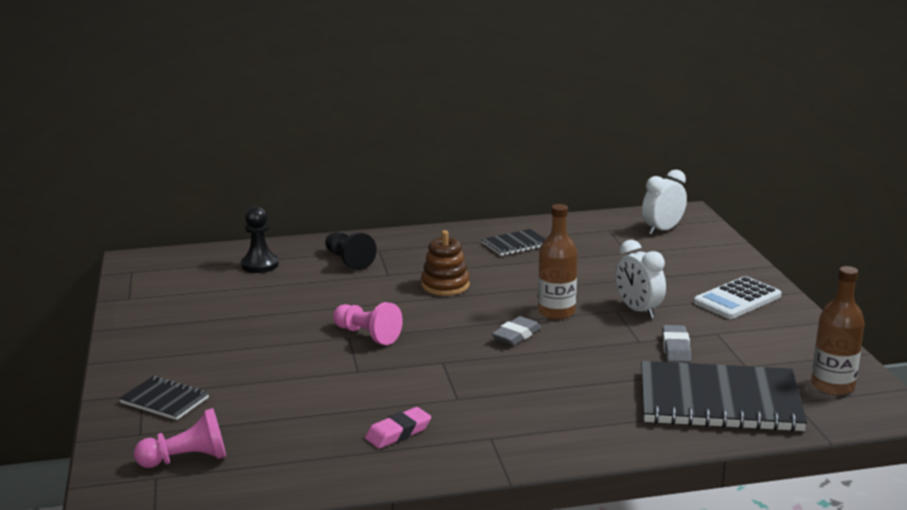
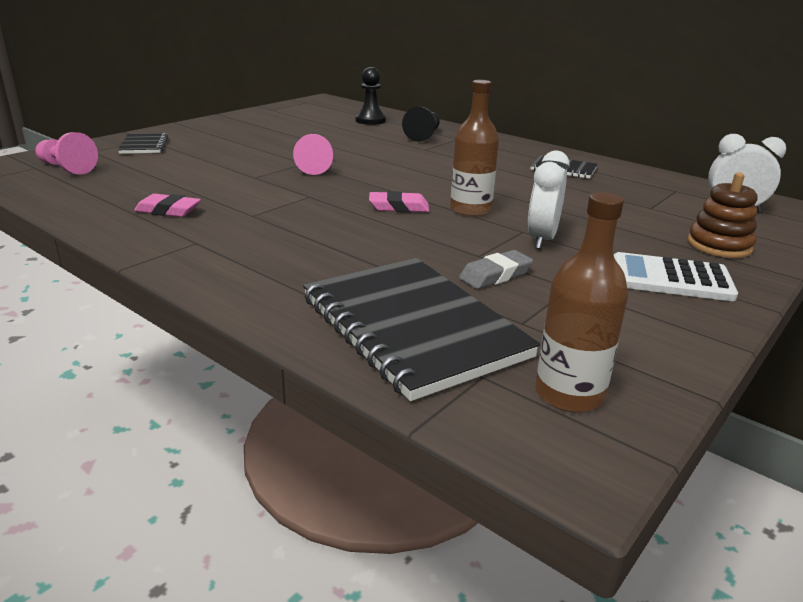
camera: 50 degrees right, 5 degrees up
(445, 285) = (441, 167): brown stacking toy -> brown stacking toy (719, 245)
(516, 335) = (399, 207): grey eraser -> pink eraser

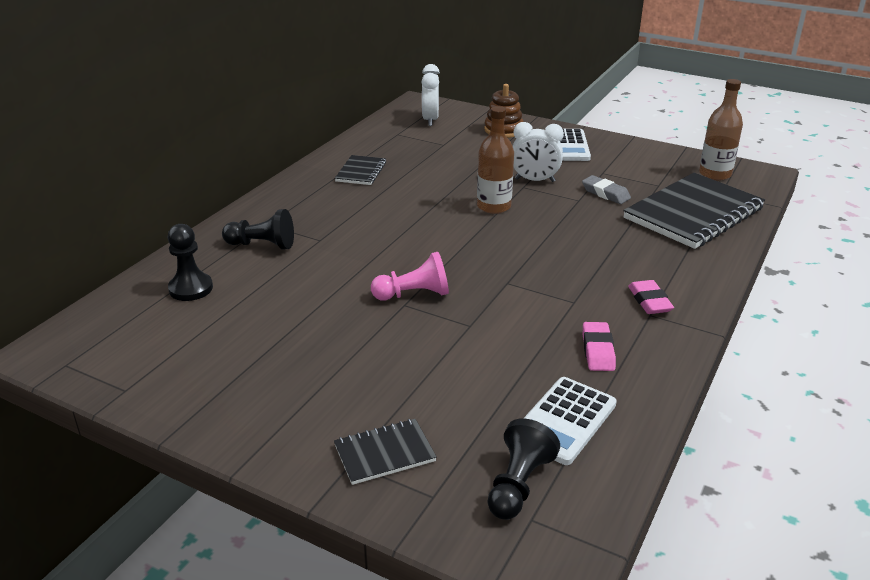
camera: 100 degrees left, 5 degrees up
(66, 168) = (518, 484): pink pawn -> black pawn
(102, 187) = (564, 421): none -> white calculator
(399, 207) = (507, 236): pink eraser -> pink eraser (649, 301)

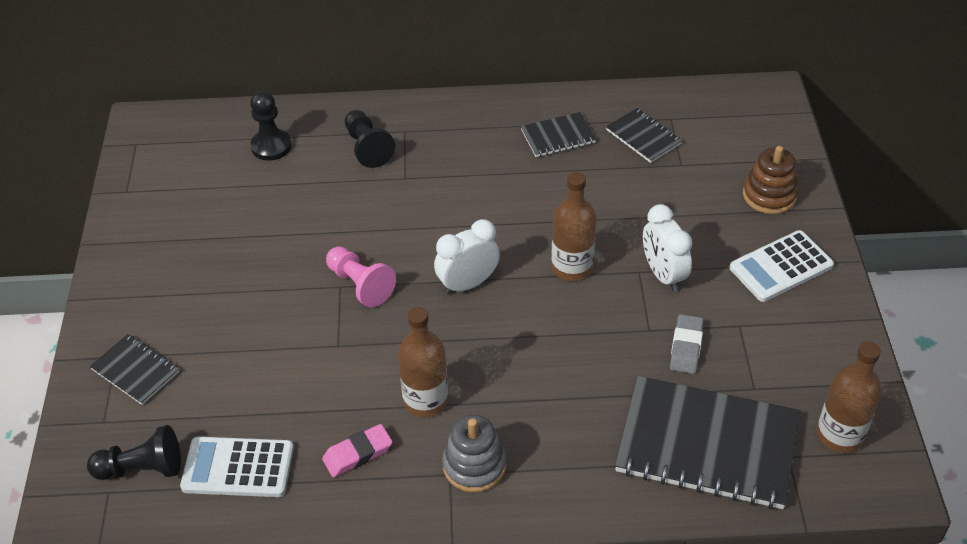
camera: 60 degrees right, 15 degrees up
(402, 146) = (643, 137): none -> black notebook
(430, 120) = (733, 126): white clock -> white clock (468, 284)
(567, 302) = (425, 400): none -> brown bottle
(649, 301) = (474, 465): pink eraser -> grey stacking toy

